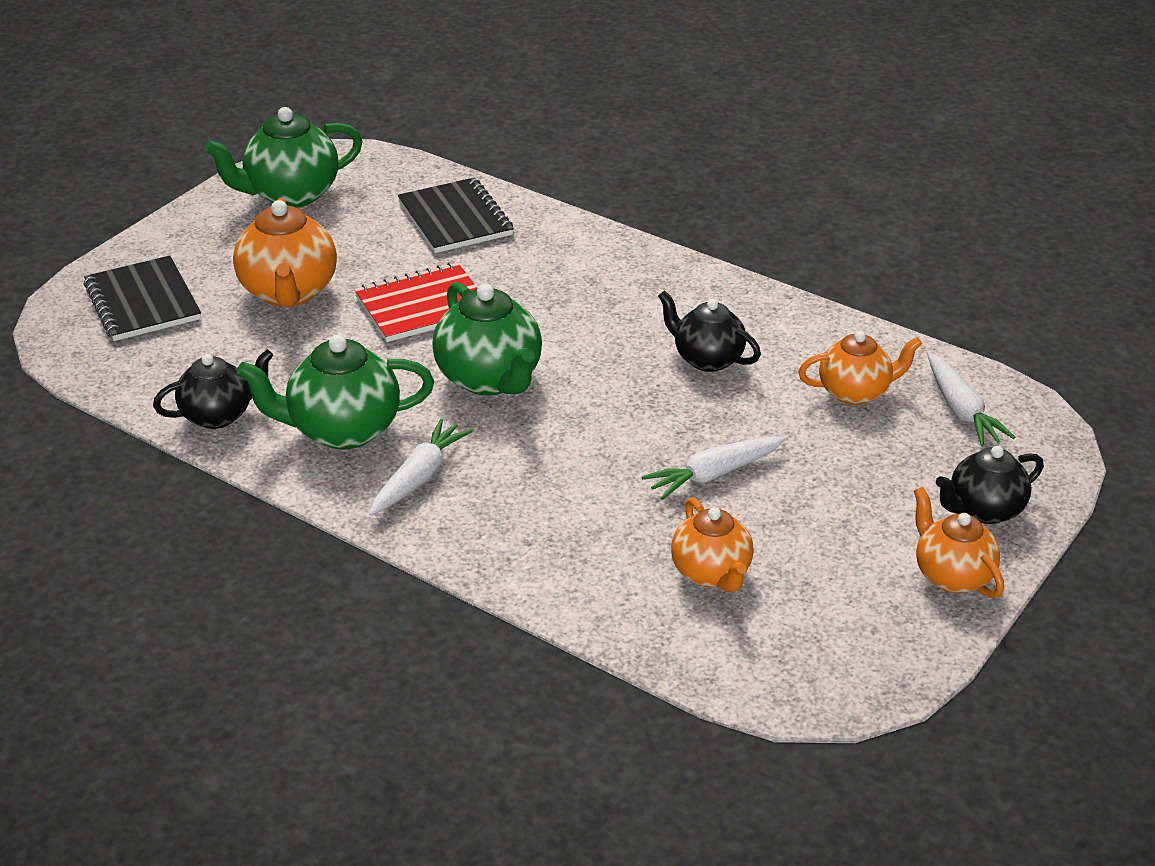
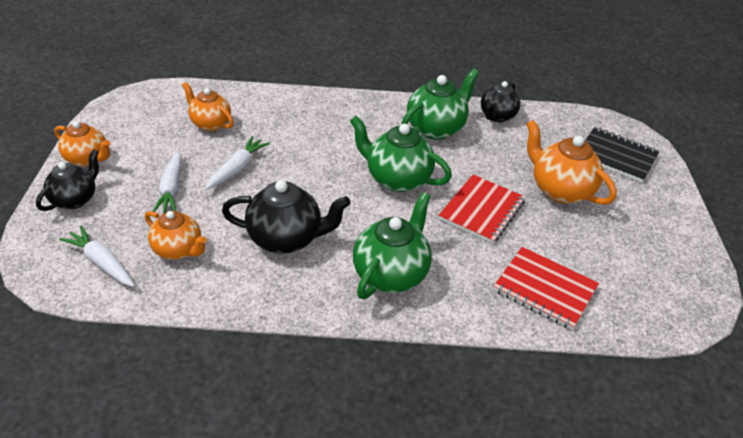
camera: 145 degrees right, 5 degrees up
(291, 194) = (664, 263): green teapot -> green teapot (391, 274)
(419, 477) = (378, 120): white carrot -> white carrot (171, 189)
(455, 219) = (544, 289): black notebook -> red notebook
(707, 359) = (286, 239): black teapot -> black teapot, size x1.50
(855, 392) = (178, 250): orange teapot -> orange teapot turned 105 degrees counterclockwise

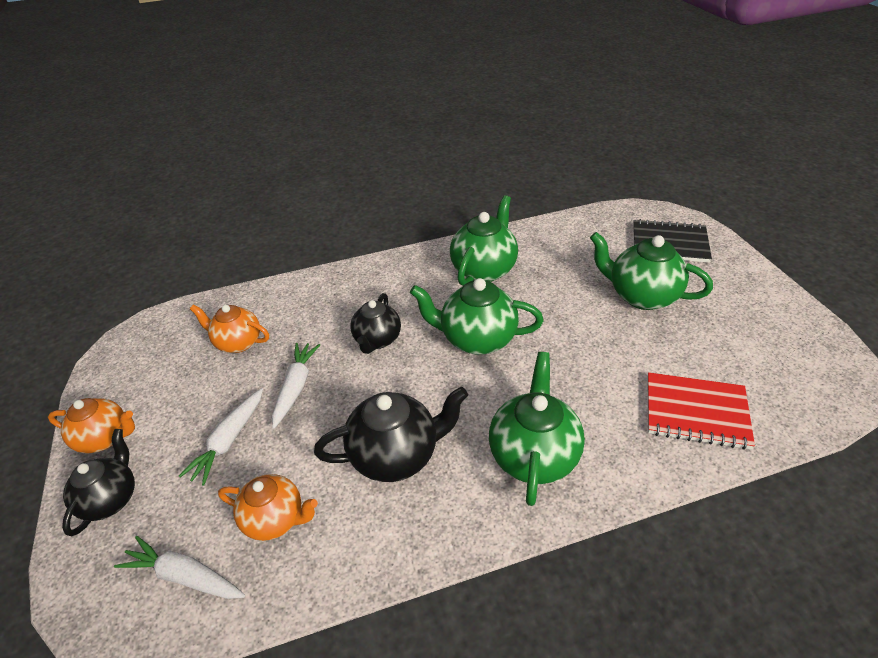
camera: 15 degrees left, 0 degrees up
(171, 189) = (229, 441): white carrot -> white carrot turned 45 degrees clockwise
(482, 210) = (582, 345): red notebook -> none
(497, 116) = (535, 237): black teapot -> black teapot (377, 340)
(560, 190) = (641, 296): orange teapot -> green teapot

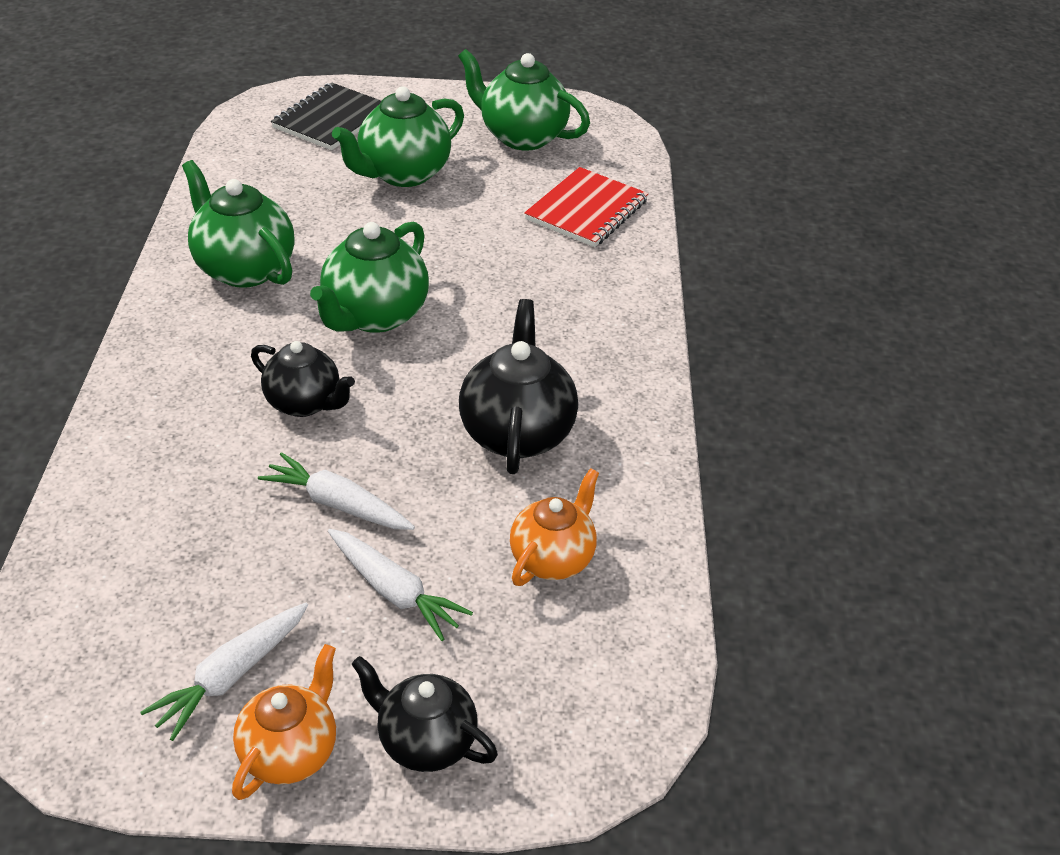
camera: 75 degrees left, 0 degrees up
(184, 576) = (593, 657): white carrot -> white carrot (231, 676)
(238, 342) = (185, 558): orange teapot -> none
(534, 455) = (577, 329): green teapot -> green teapot (522, 136)

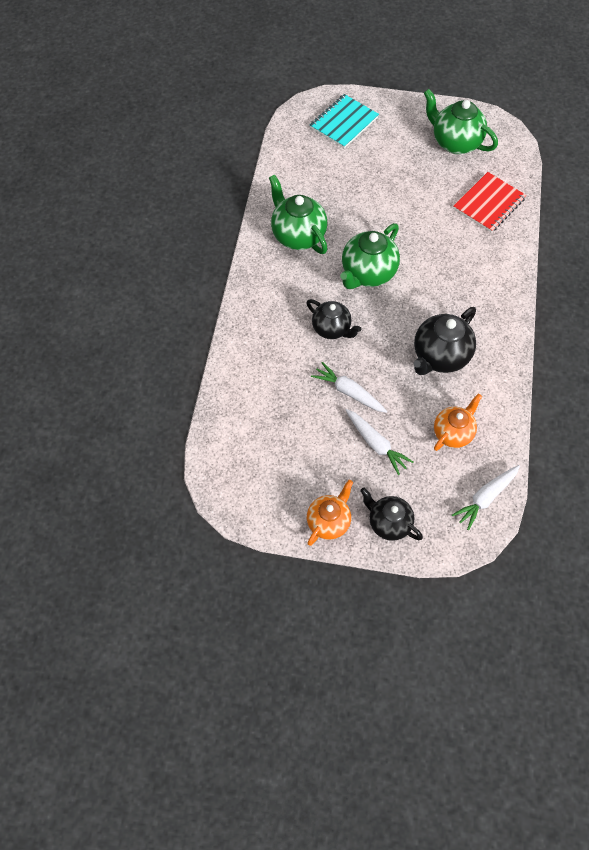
camera: 10 degrees right, 20 degrees up
(231, 676) = (301, 481): white carrot -> white carrot (485, 497)
(331, 119) = (344, 123): black notebook -> turquoise notebook
(403, 174) = (384, 169): green teapot -> none
(517, 433) = (440, 356): black teapot -> black teapot turned 150 degrees counterclockwise

